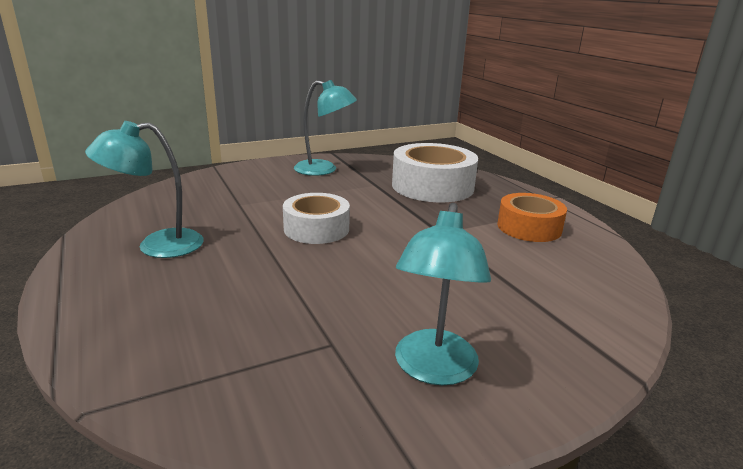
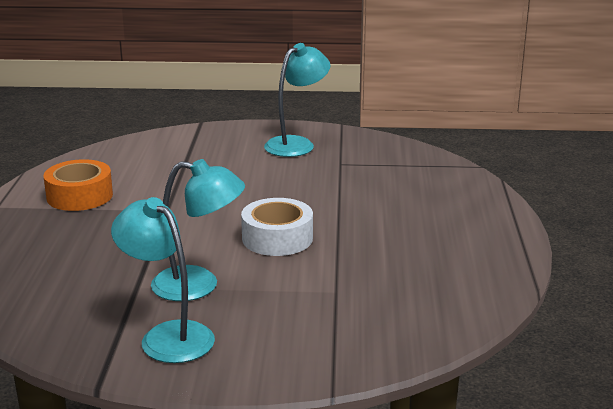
camera: 150 degrees left, 0 degrees up
(157, 246) = (440, 253): turquoise lamp -> turquoise lamp (199, 285)
(432, 186) = (73, 266): white tape -> none

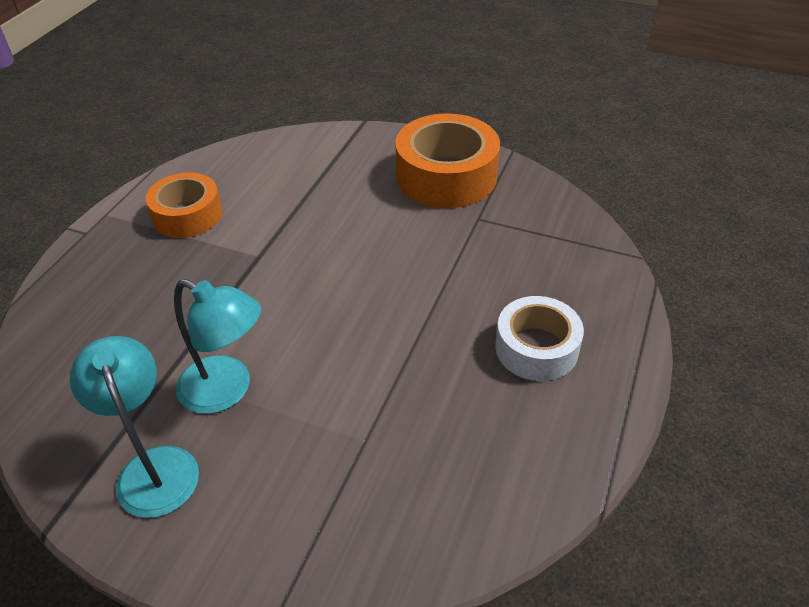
camera: 20 degrees right, 20 degrees up
(277, 238) = (347, 331): white tape -> white tape (536, 348)
(297, 144) = (446, 176): turquoise lamp -> orange tape

